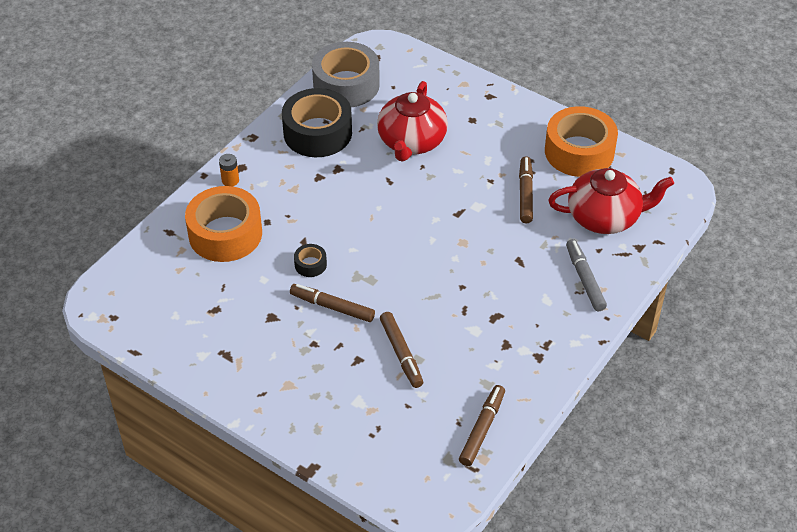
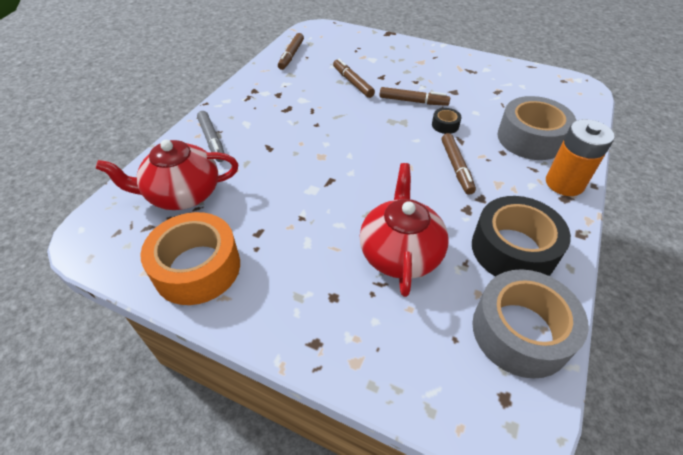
camera: 170 degrees right, 0 degrees up
(225, 234) = (530, 138): orange tape -> grey tape
(230, 180) = (564, 183): orange battery -> orange battery, size x2.12
(525, 194) = (263, 208): brown marker -> brown marker (456, 167)

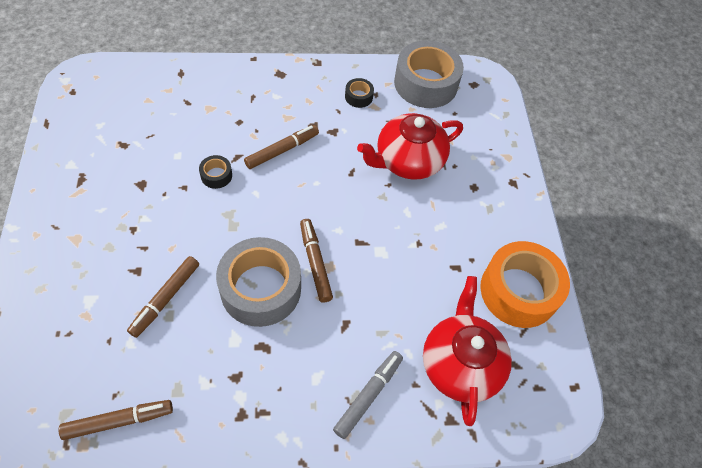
camera: 125 degrees left, 10 degrees up
(182, 194) = (460, 364): red teapot -> red teapot turned 135 degrees counterclockwise
(413, 101) = (182, 217): brown marker -> brown marker (315, 263)
(513, 249) = (358, 97): black tape -> black tape, size x0.43
(530, 138) = (205, 105): grey tape -> grey tape (260, 289)
(564, 183) = (261, 76): orange battery -> none

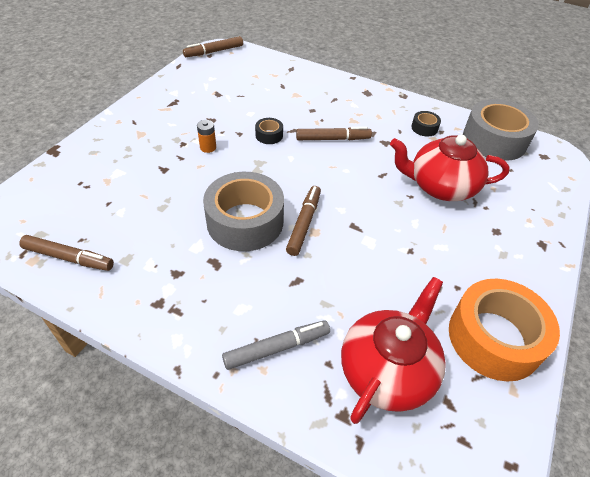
camera: 35 degrees right, 10 degrees down
(163, 221) = (208, 147): none -> orange battery
(165, 299) = (169, 195): brown marker -> brown marker (214, 51)

